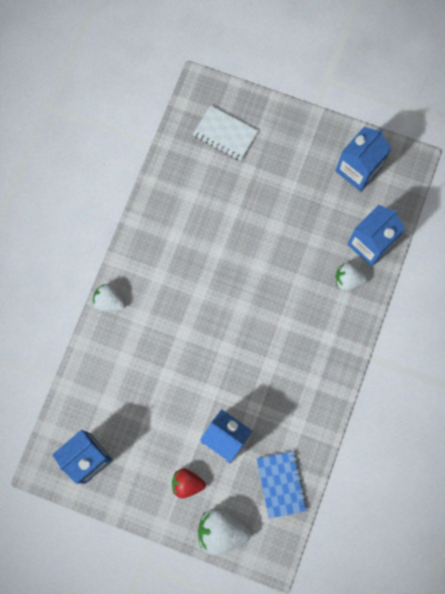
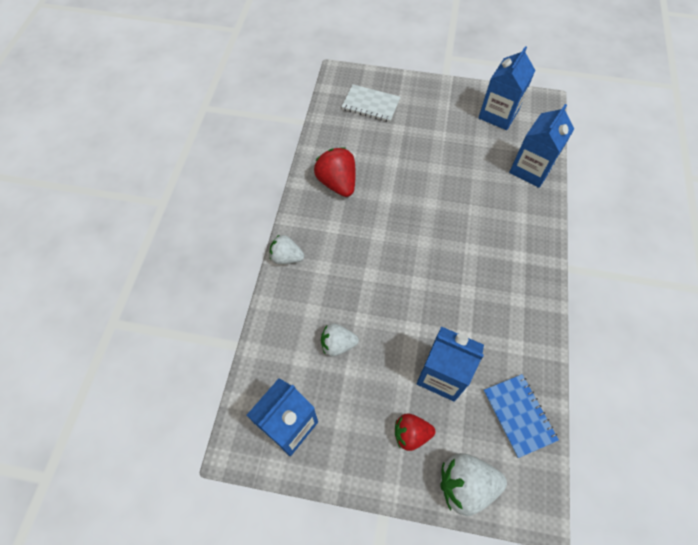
camera: 10 degrees left, 15 degrees down
(171, 227) = (337, 183): none -> red strawberry
(348, 279) = (521, 202): white strawberry -> white strawberry (338, 344)

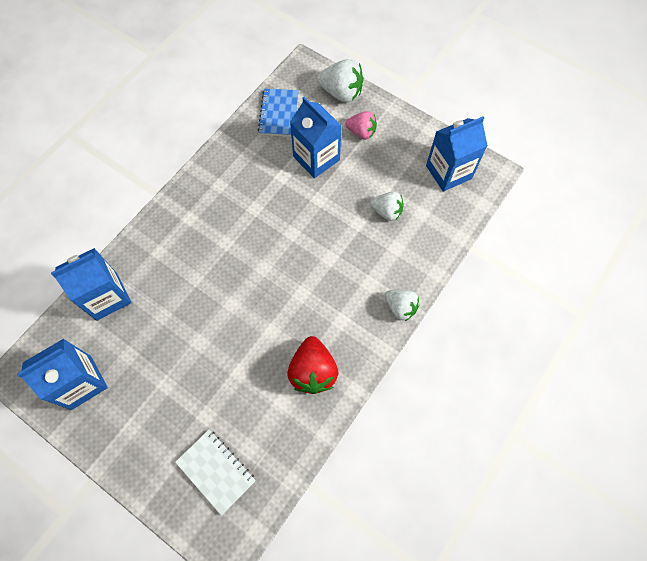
camera: 155 degrees left, 5 degrees up
(411, 434) = (361, 132): red strawberry -> pink strawberry

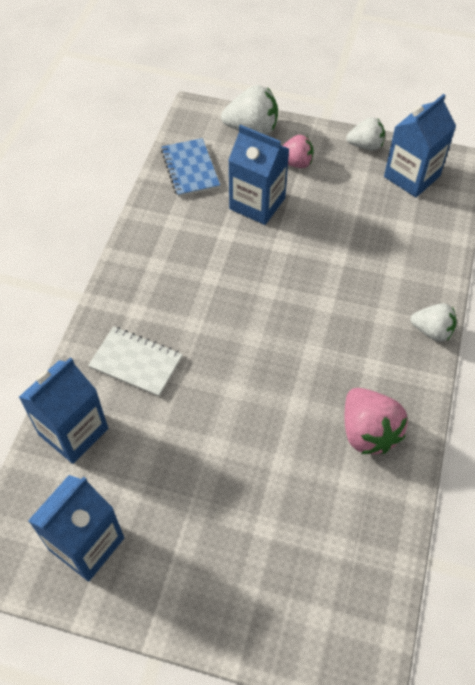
camera: 20 degrees left, 10 degrees down
(216, 471) = (308, 587): white notebook -> white notebook (136, 362)
(313, 371) = (368, 432): red strawberry -> pink strawberry
(386, 212) = (365, 236): white strawberry -> white strawberry (365, 145)

